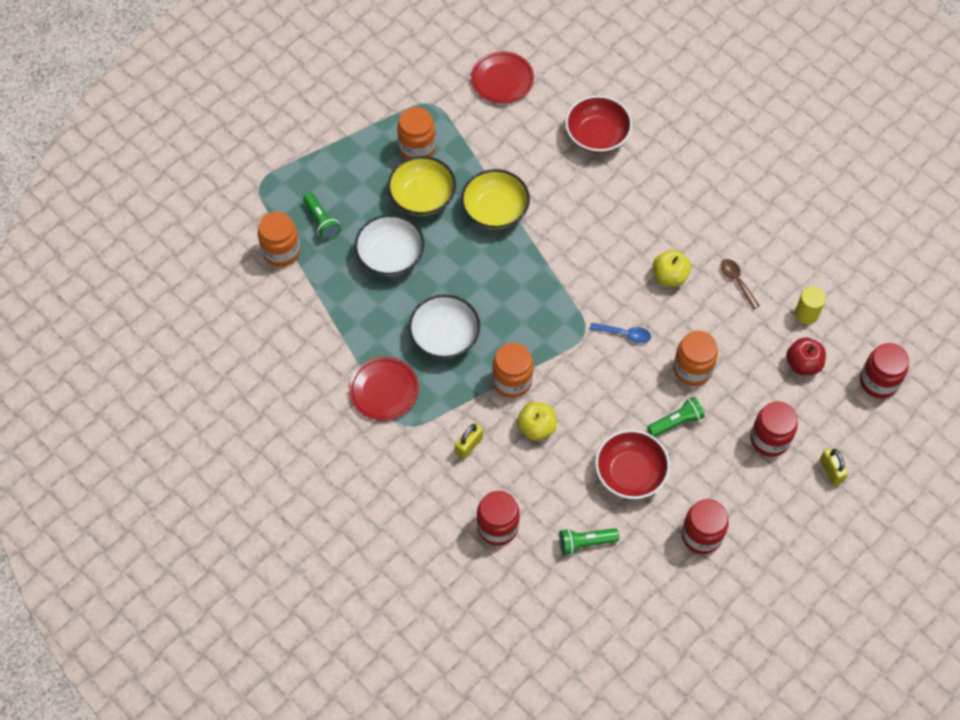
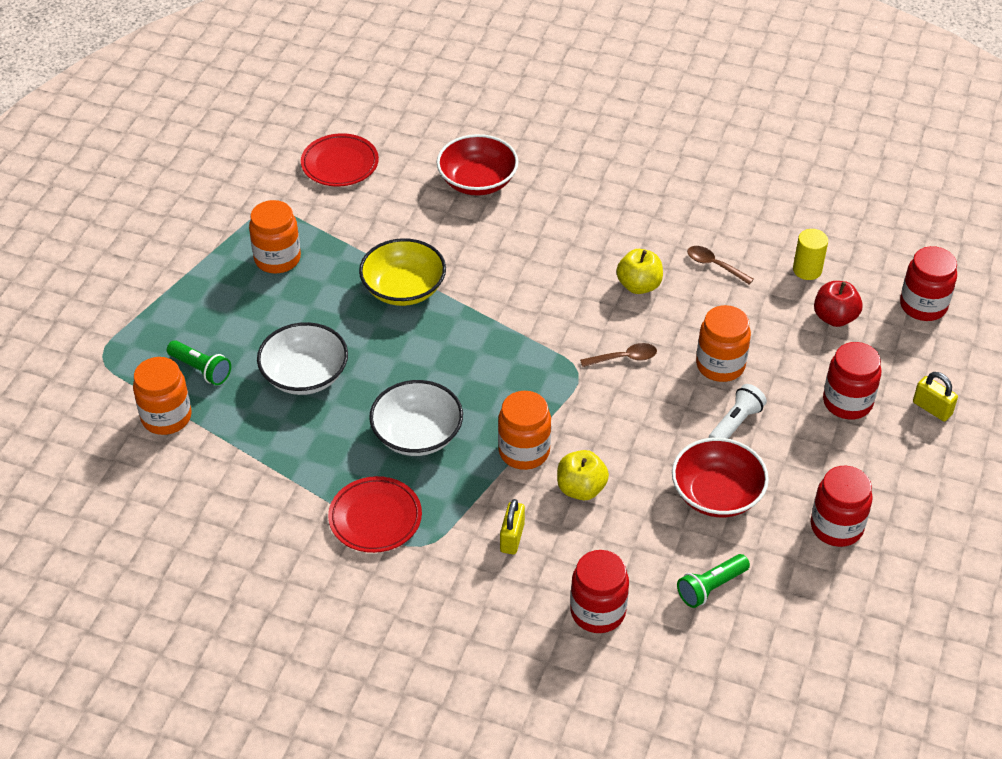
camera: 25 degrees left, 15 degrees down
(422, 197) = (310, 304): yellow bowl -> none
(624, 334) = (624, 358): blue spoon -> brown spoon
(676, 422) = (735, 423): green flashlight -> white flashlight

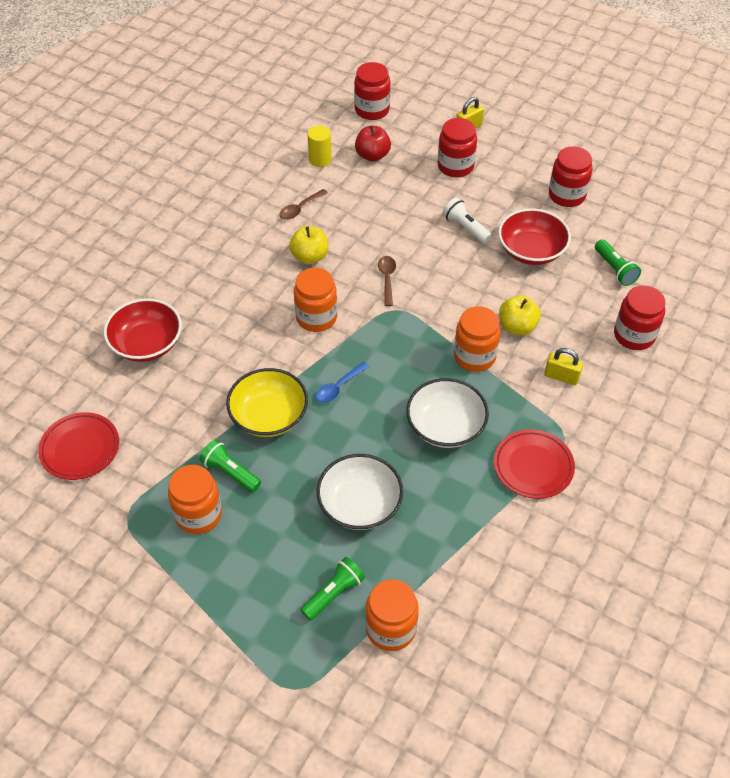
camera: 80 degrees left, 5 degrees up
(329, 272) = (230, 472): none -> green flashlight
(452, 337) = (338, 387): none -> blue spoon
(720, 365) = (406, 225): orange jar -> orange jar (316, 317)

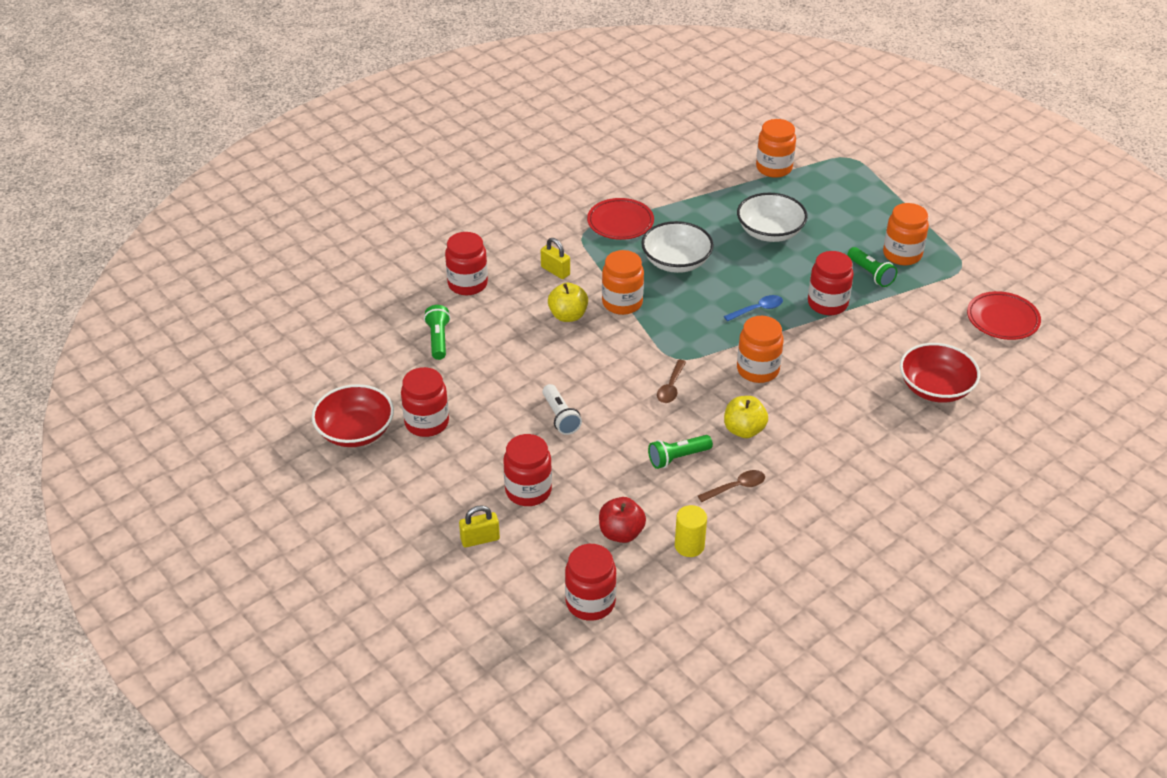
camera: 160 degrees left, 10 degrees down
(269, 416) = (827, 304): yellow bowl -> red jar
(333, 593) = (808, 192): green flashlight -> green flashlight (678, 458)
(531, 250) = (507, 377): red bowl -> red bowl (355, 431)

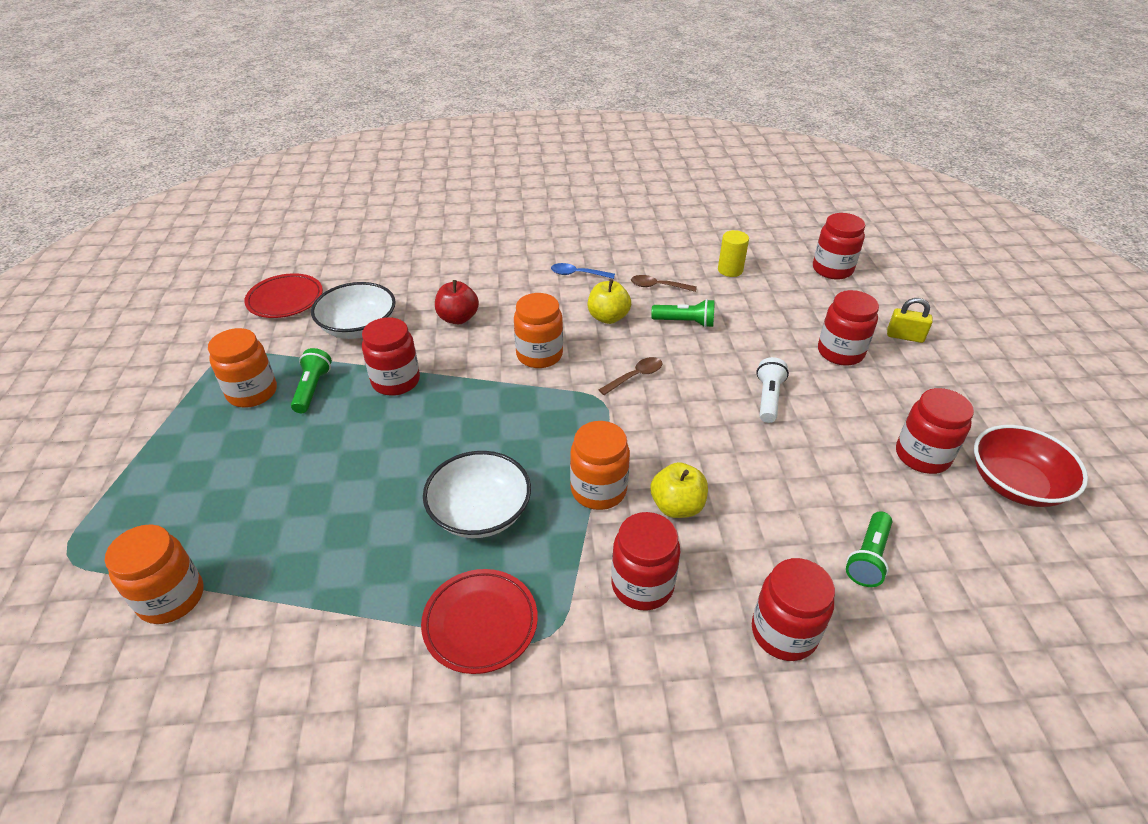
camera: 145 degrees left, 0 degrees up
(555, 271) = (642, 585): yellow padlock -> red jar
(621, 533) = (777, 295): red apple -> red apple (458, 318)
(757, 309) = (467, 408): blue spoon -> blue spoon (577, 274)
(770, 232) = (327, 493): white bowl -> white bowl (358, 327)
(935, 388) = (421, 280): red bowl -> none

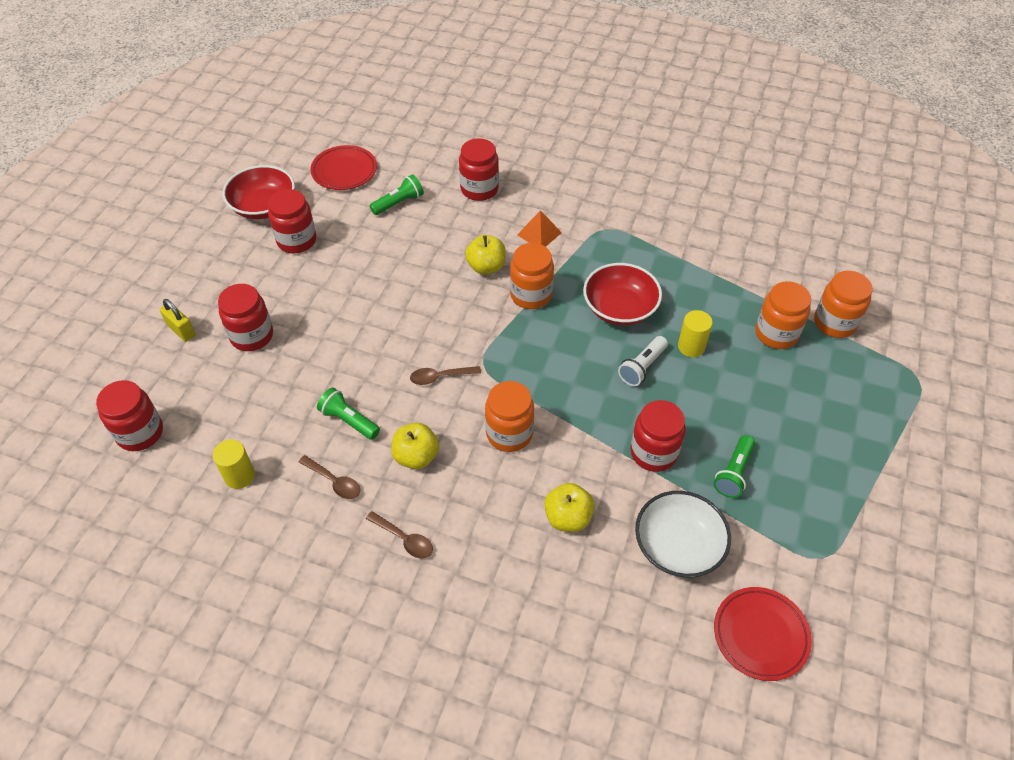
camera: 155 degrees left, 10 degrees up
(252, 392) = (792, 490): orange jar -> orange jar (776, 334)
(376, 495) = (691, 346): none -> yellow cylinder
(458, 318) = (568, 517): red apple -> yellow apple
(480, 512) = (620, 308): white bowl -> red bowl
(480, 623) = (643, 246): red plate -> red plate (344, 171)
(577, 274) = (404, 539): blue spoon -> brown spoon
(642, 585) = (539, 233): red jar -> orange pyramid
(768, 398) = (353, 317): white flashlight -> white flashlight (642, 367)

